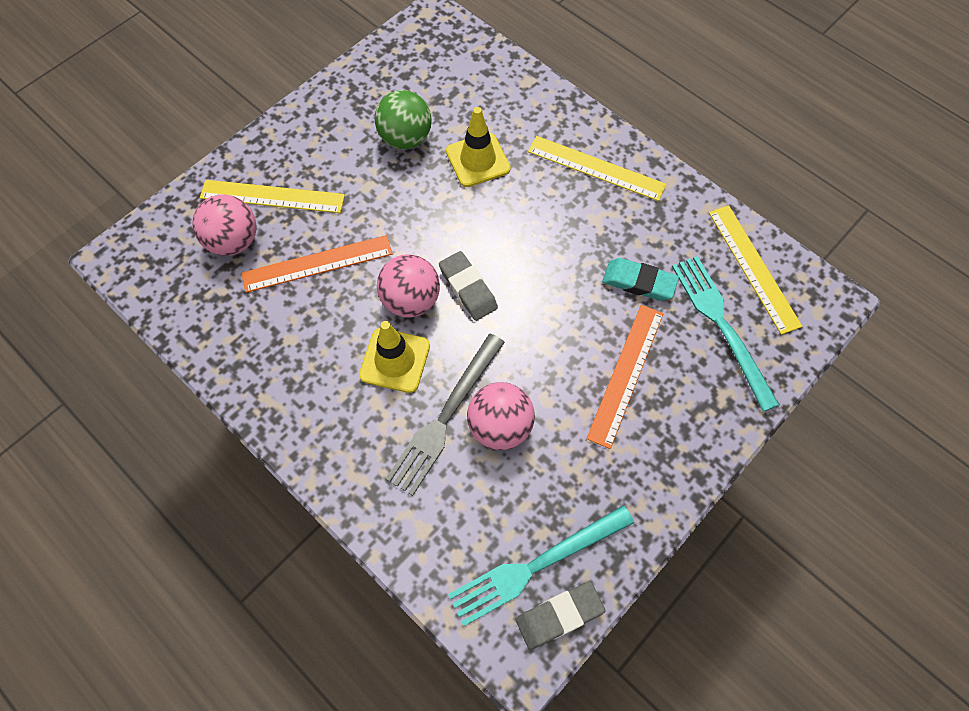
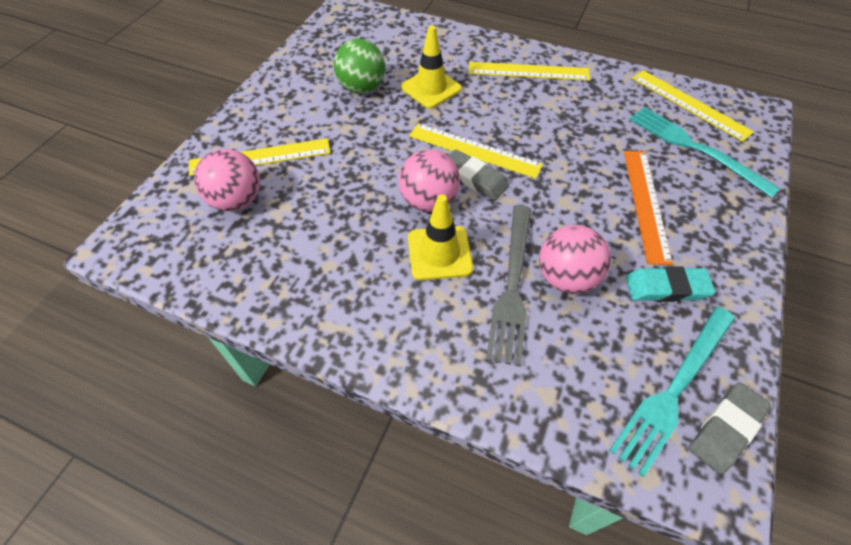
camera: 20 degrees left, 10 degrees down
(317, 263) = (327, 197): orange ruler -> none
(484, 254) = (474, 150): none -> yellow ruler
(639, 282) = (611, 136): turquoise eraser -> turquoise eraser (666, 288)

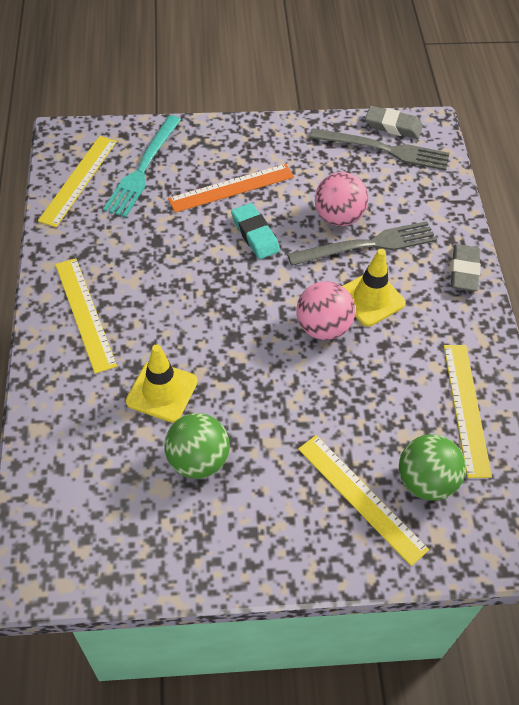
camera: 120 degrees left, 0 degrees up
(237, 200) = (425, 481): pink ball -> green ball
(474, 150) = (237, 318): yellow ruler -> yellow ruler (466, 408)
(474, 178) = (274, 305): grey eraser -> grey eraser (464, 271)
(666, 288) = (308, 164): turquoise eraser -> turquoise eraser (255, 234)
(674, 389) = (384, 150): turquoise fork -> grey fork

